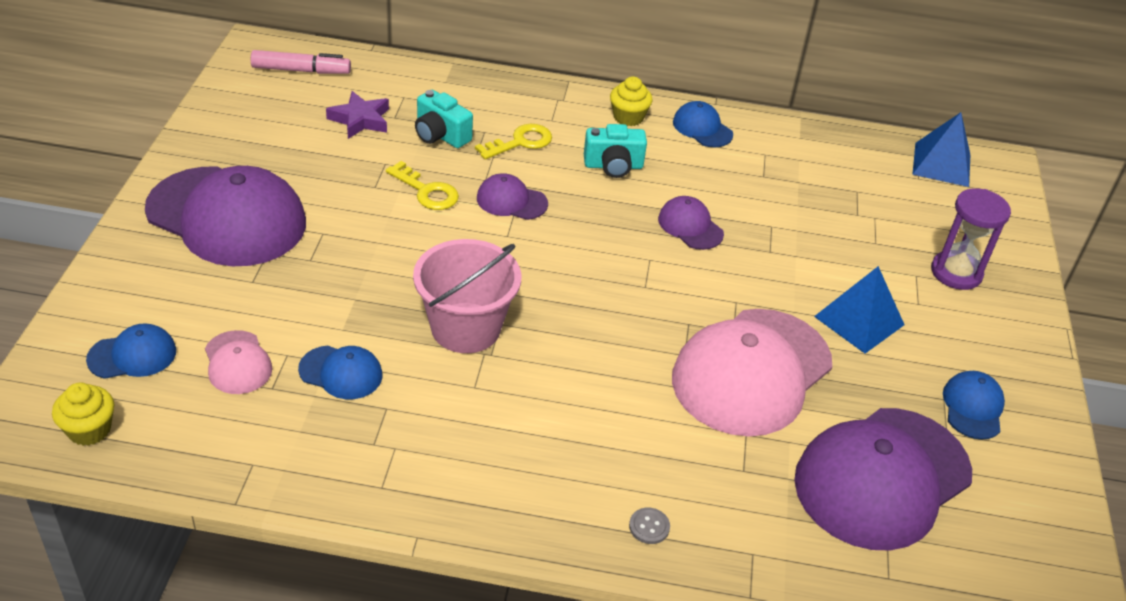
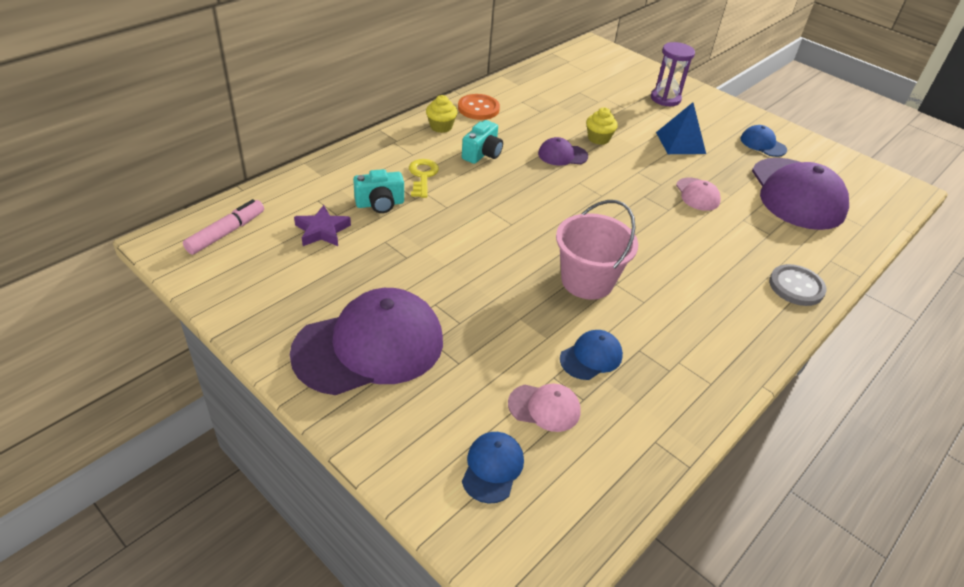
camera: 55 degrees left, 0 degrees up
(89, 430) = (563, 529): yellow cupcake -> yellow cupcake (598, 138)
(427, 191) = (435, 236): yellow key -> none
(511, 201) = (479, 207): purple cap -> none
(649, 527) = (796, 286): grey button -> grey button, size x2.05
(702, 128) = (478, 108): blue cap -> orange button
(751, 372) = (697, 194): pink cap -> pink cap, size x0.45
(941, 164) = (580, 59): blue pyramid -> none

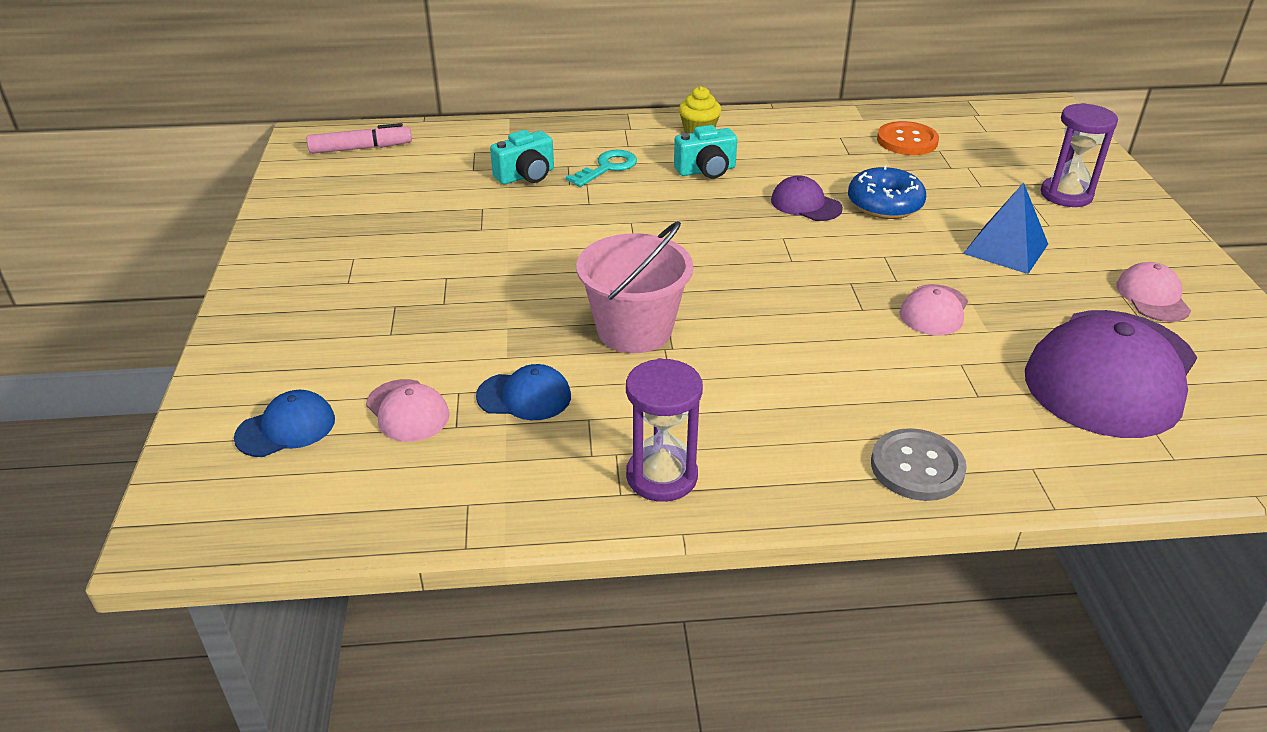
camera: 45 degrees right, 5 degrees down
(322, 231) = (440, 177): purple star -> none
(369, 346) = (338, 282): purple cap -> none
(380, 204) = (526, 176): turquoise camera -> turquoise camera turned 60 degrees counterclockwise
(422, 176) = (607, 167): yellow key -> turquoise key
(478, 108) = (772, 127): orange button -> orange button (907, 141)
(598, 138) = (884, 204): yellow cupcake -> blue donut
(714, 361) = (661, 476): none -> purple hourglass
(763, 144) = (1152, 297): blue cap -> pink cap

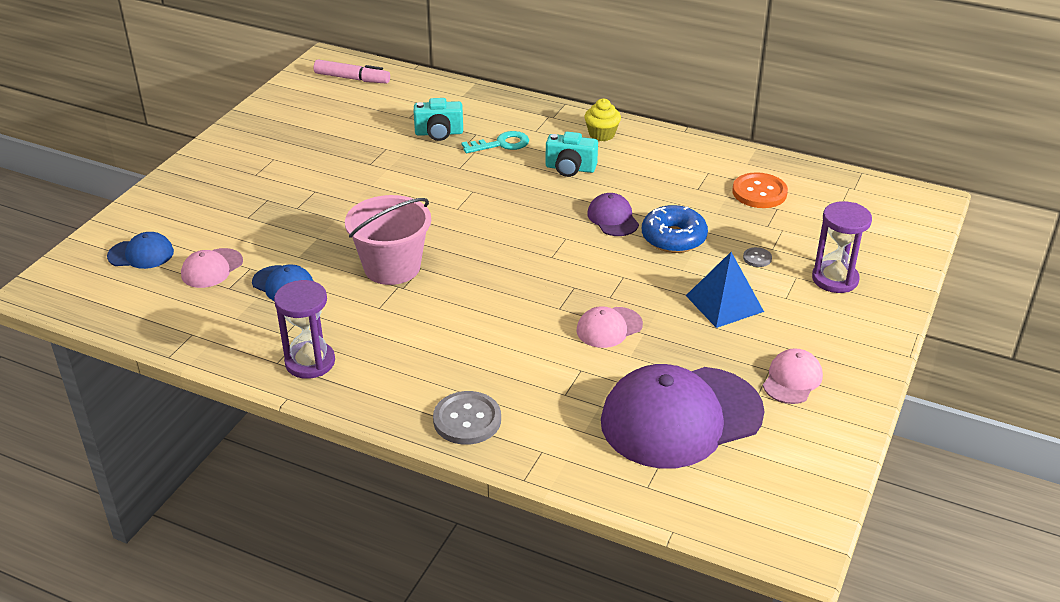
camera: 30 degrees right, 0 degrees up
(407, 411) = (212, 268): pink cap -> pink cap turned 45 degrees clockwise
(980, 198) = (757, 258): none -> grey button

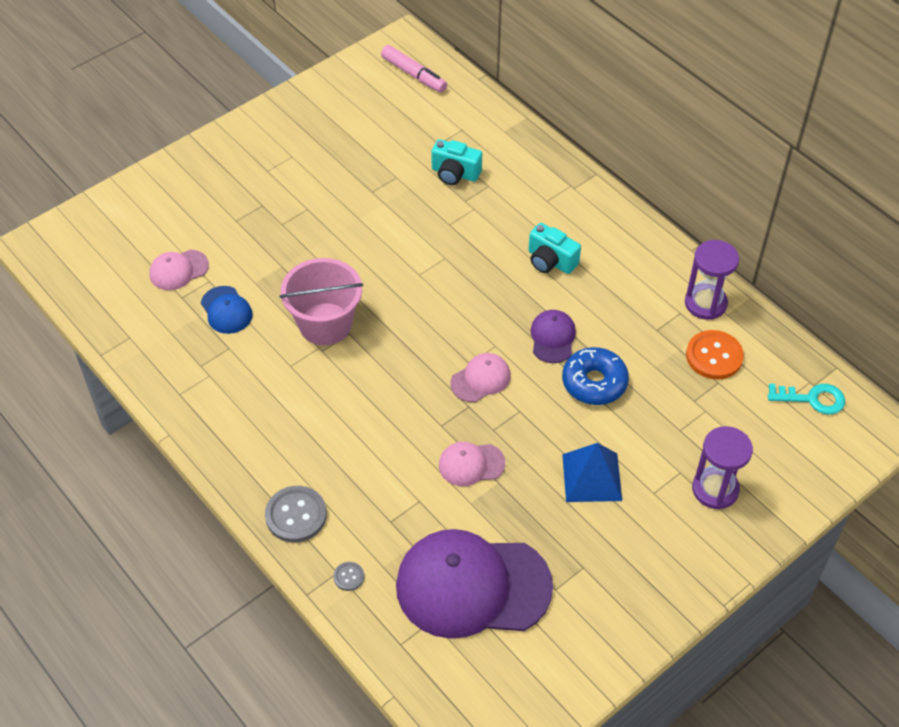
camera: 25 degrees right, 15 degrees up
(141, 254) = (131, 233): blue cap -> none
(310, 362) = (205, 404): purple hourglass -> purple hourglass (705, 303)
(501, 144) = (505, 207): turquoise key -> turquoise key (812, 399)
(602, 134) = (607, 227): yellow cupcake -> none
(757, 258) = (657, 436): grey button -> grey button (349, 577)
(792, 379) = (596, 586): pink cap -> pink cap (481, 379)

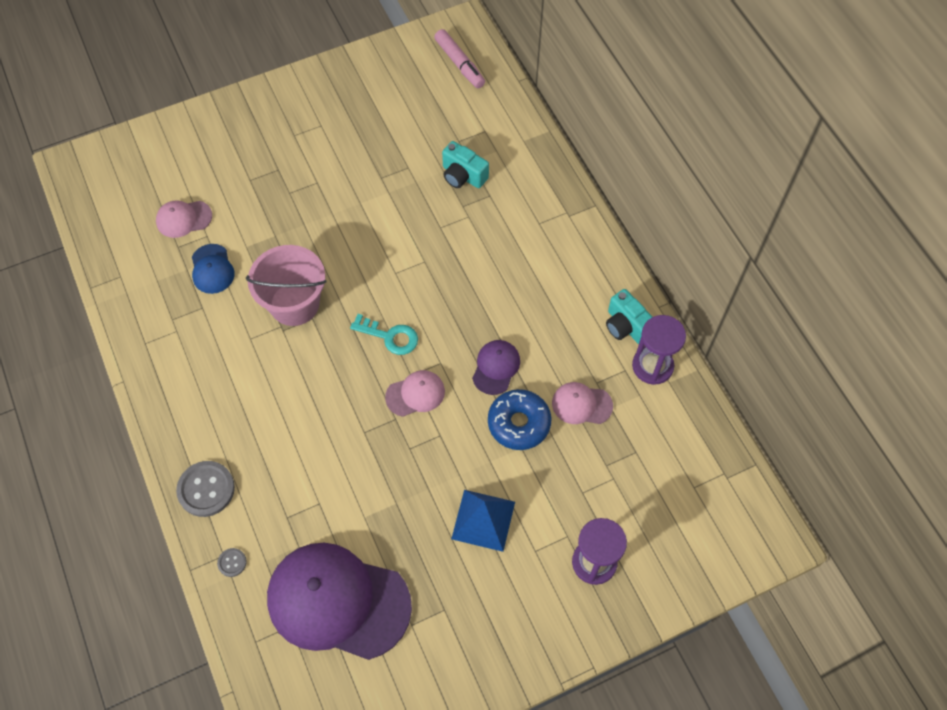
camera: 15 degrees right, 10 degrees up
(471, 464) = (378, 478): pink cap -> pink cap (581, 404)
(550, 261) = (521, 287): turquoise camera -> turquoise camera (626, 326)
(714, 356) = (641, 423): orange button -> none
(812, 399) = (721, 492): turquoise key -> turquoise key (390, 336)

